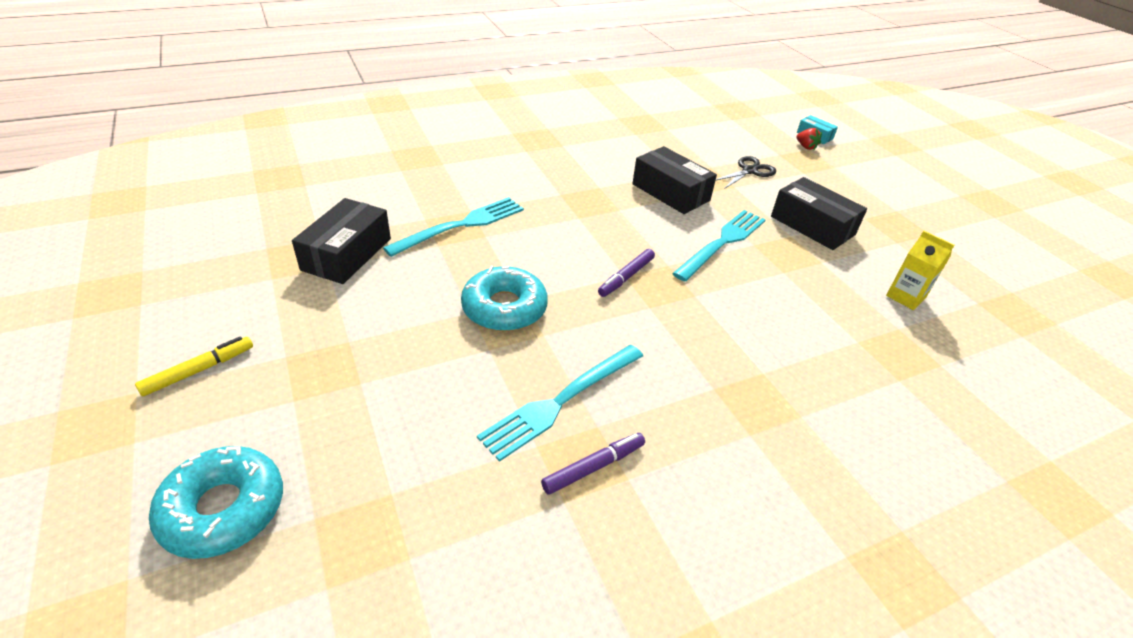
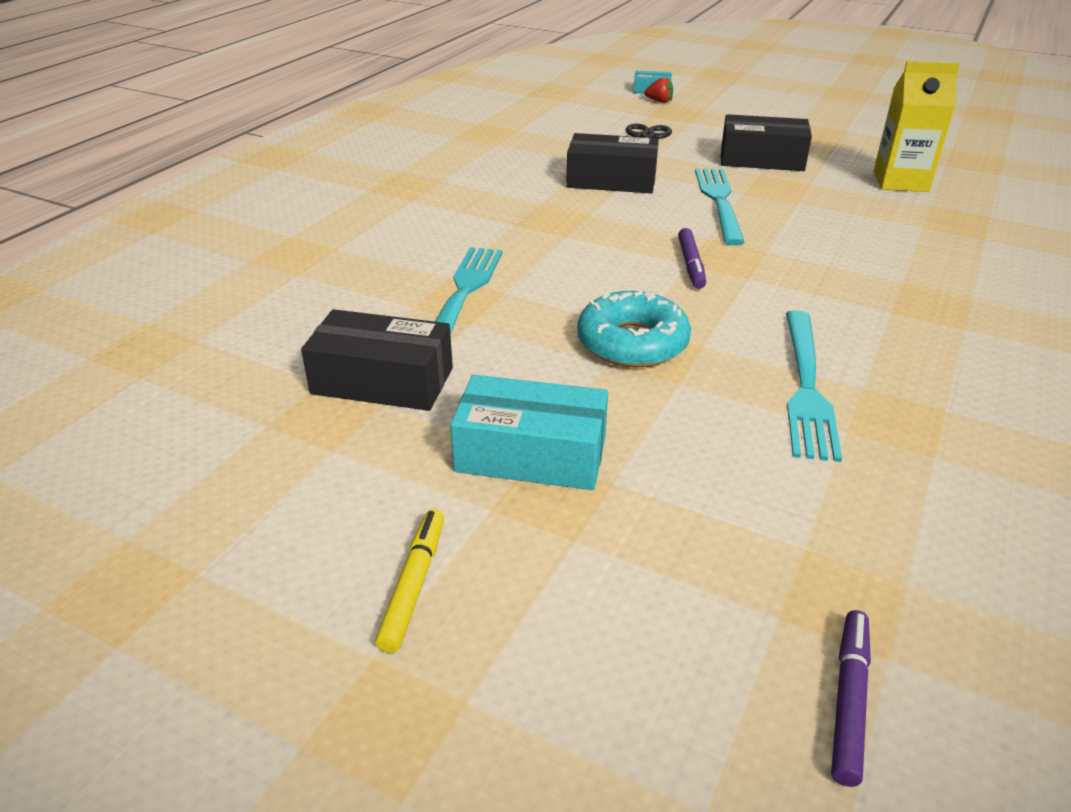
camera: 35 degrees left, 5 degrees down
(223, 509) = (683, 678): turquoise donut -> none
(347, 254) = (383, 381): black box -> black box turned 60 degrees counterclockwise
(348, 340) = (531, 454): none -> turquoise box
(594, 467) = (911, 418): purple marker -> purple marker (849, 700)
(905, 297) = (900, 182): yellow carton -> yellow carton, size x1.53

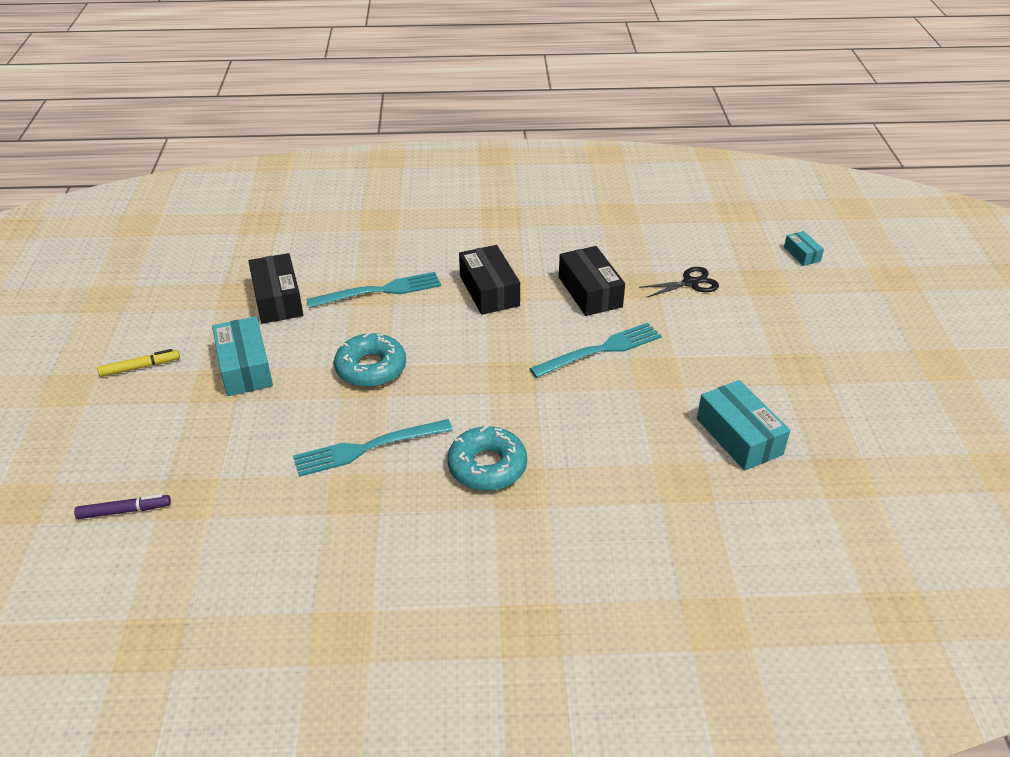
camera: 60 degrees right, 5 degrees up
(659, 101) = (778, 266): red strawberry -> none
(691, 264) = (488, 363): purple marker -> none
(761, 159) = (707, 351): black box -> black box (489, 291)
(886, 313) = (487, 466): none -> turquoise donut
(900, 182) = (739, 436): yellow carton -> turquoise box

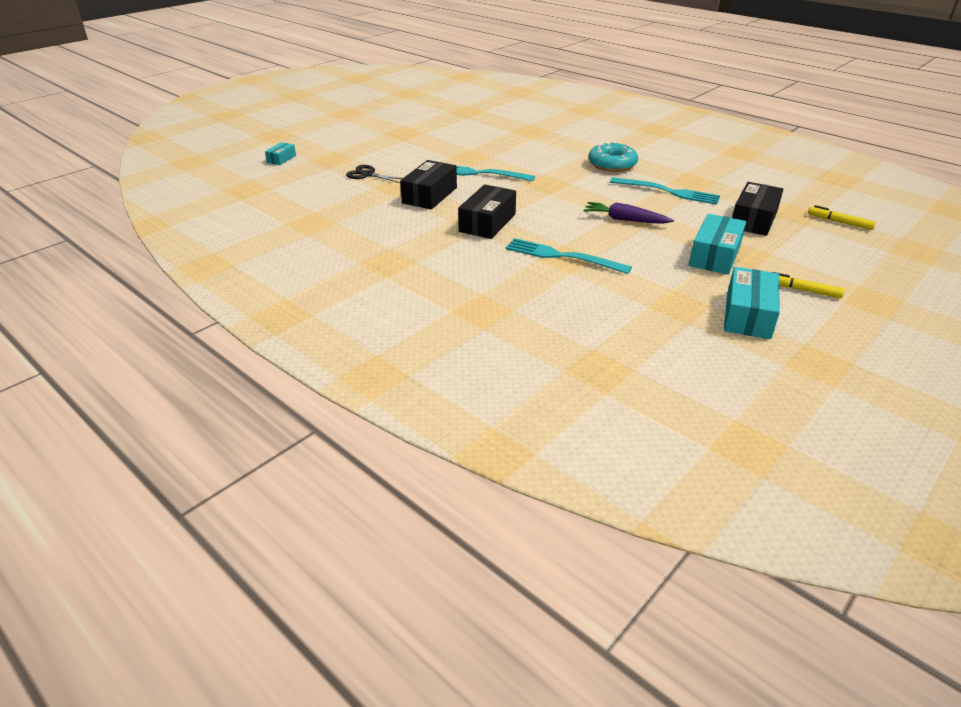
camera: 135 degrees left, 5 degrees down
(124, 511) = (839, 222): purple marker -> yellow marker
(278, 299) = (650, 287): black box -> black box (753, 219)
(371, 368) = (625, 220): turquoise donut -> purple carrot
(739, 436) = (480, 131): turquoise box -> turquoise box (748, 315)

